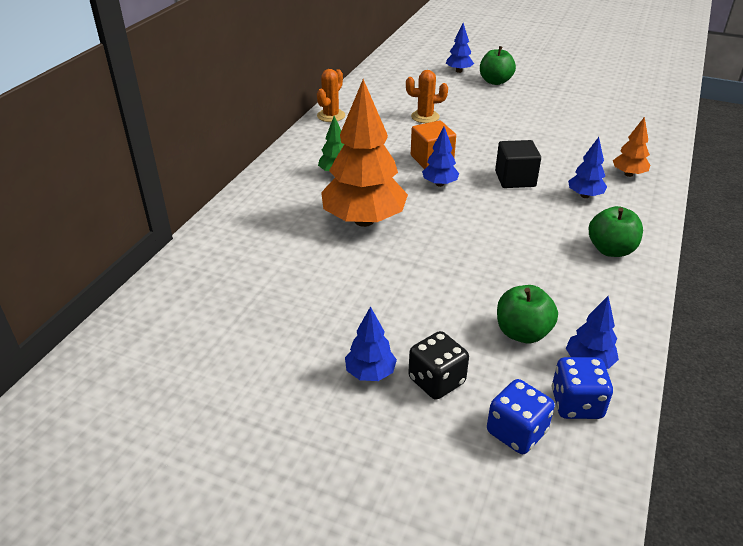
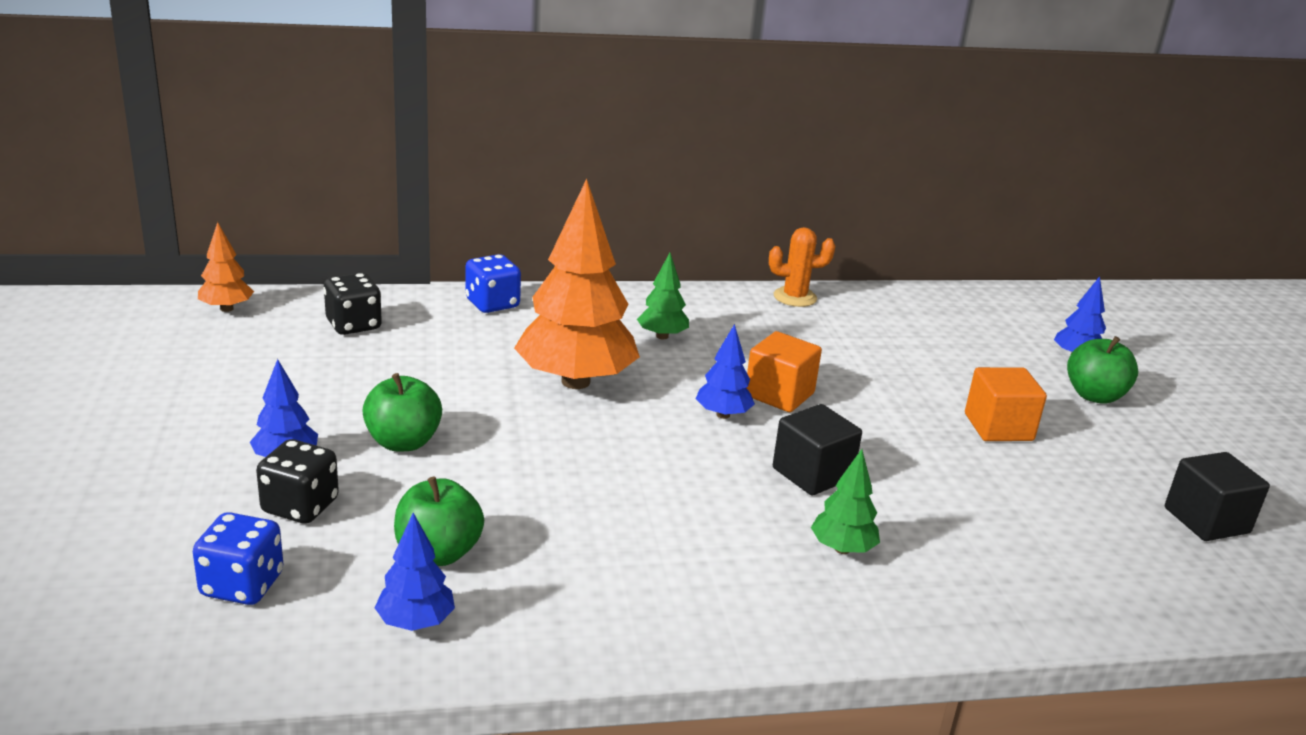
camera: 55 degrees right, 10 degrees down
(203, 291) = (353, 325): none -> black dice
(425, 117) = (890, 362): orange cactus -> none
(506, 114) = (998, 427): none -> orange cube
(576, 404) = (322, 625): blue dice -> blue dice (492, 304)
(585, 195) = (842, 549): blue tree -> green tree
(607, 101) = (1206, 520): none -> black cube
(610, 250) = (711, 600): green apple -> green apple (403, 442)
(628, 174) = (968, 585): orange tree -> orange tree (226, 308)

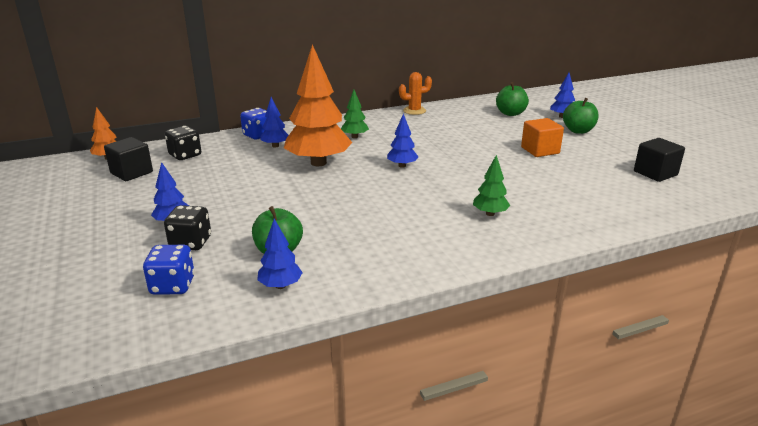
camera: 10 degrees left, 0 degrees up
(403, 442) = (236, 204): green apple -> green apple (510, 113)
(514, 332) = (275, 146): none -> blue tree
(779, 394) = (426, 153): orange cube -> none
(812, 474) = (459, 184): black cube -> black cube (131, 173)

